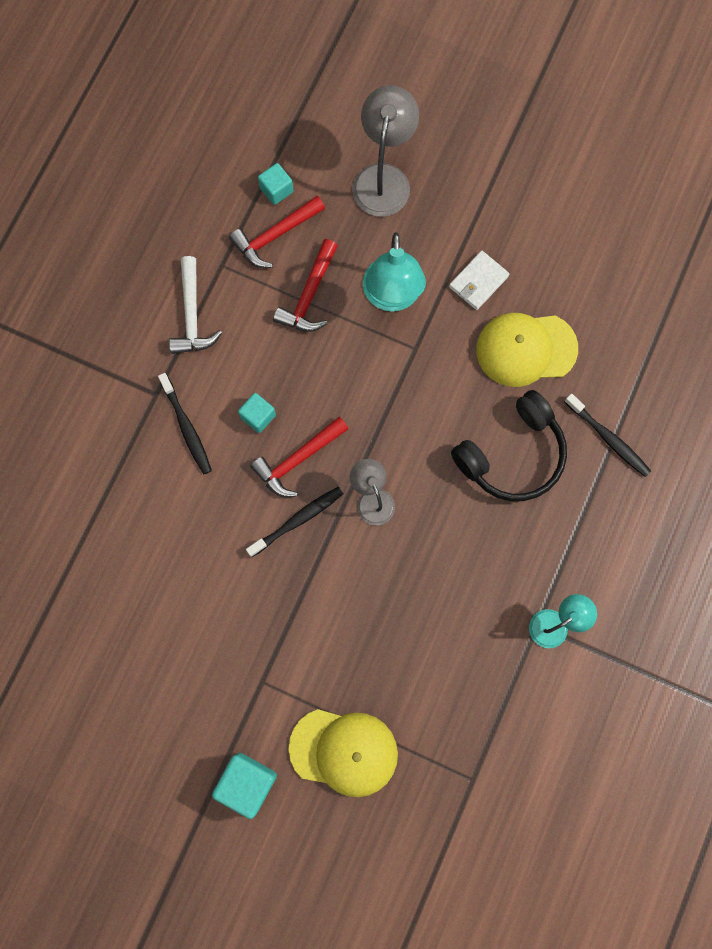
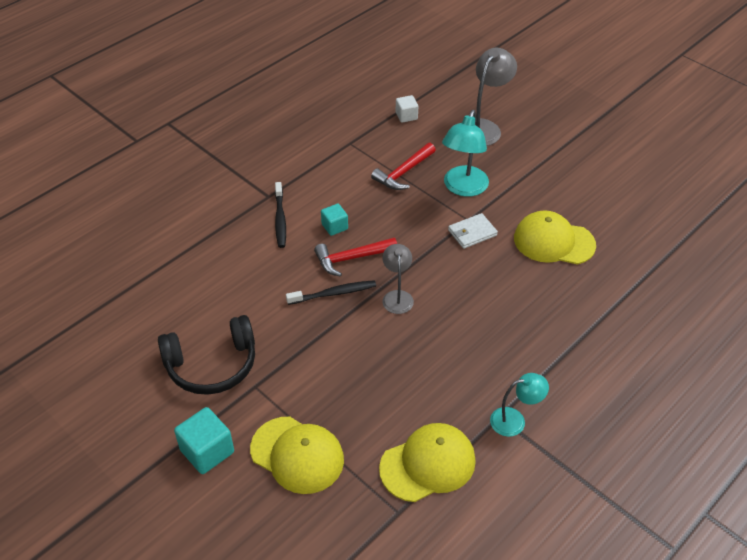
camera: 20 degrees right, 30 degrees down
(192, 315) = (316, 162): white hammer -> none
(275, 235) = (394, 137): red hammer -> none
(276, 190) = (406, 116): turquoise cube -> white cube
(478, 282) = (531, 196): white wallet -> white wallet (472, 233)
(483, 712) = (428, 464): none -> yellow cap
(512, 454) = (519, 300): black headphones -> black headphones (212, 365)
(608, 438) = (602, 311): black toothbrush -> none

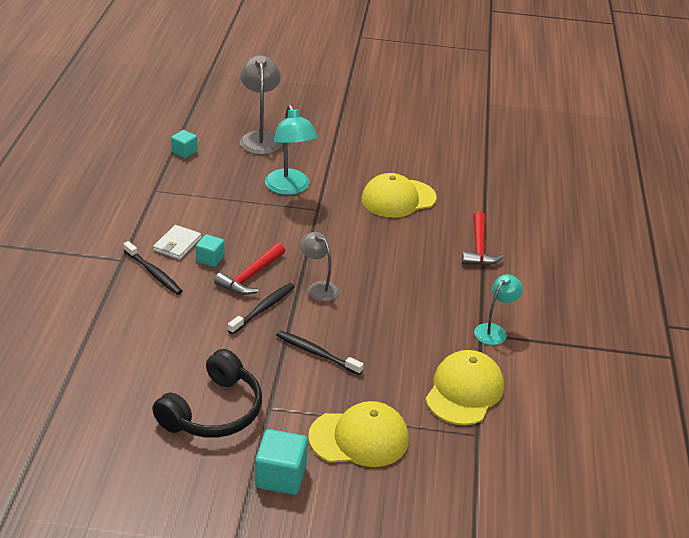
camera: 40 degrees left, 10 degrees down
(337, 357) = (316, 353): none -> black toothbrush
(404, 172) = (227, 195): red hammer -> red hammer (479, 247)
(406, 116) = (184, 152): white cube -> turquoise cube
(472, 233) = (330, 217): white wallet -> white wallet (177, 244)

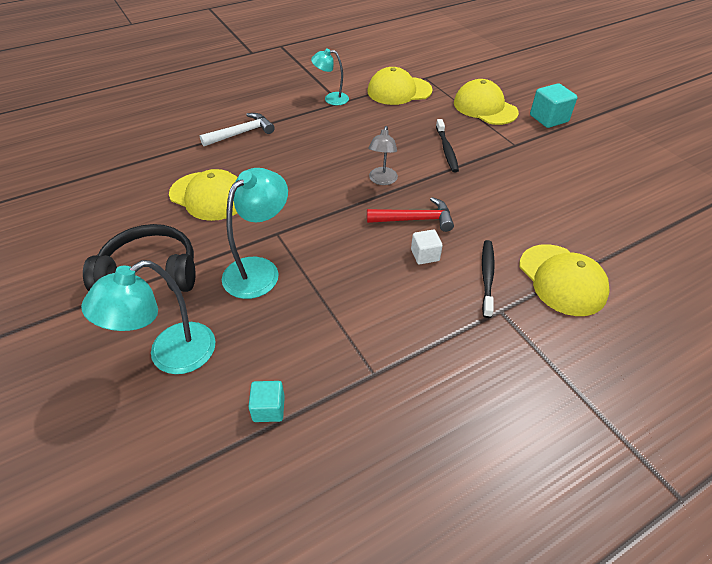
camera: 125 degrees left, 10 degrees up
(101, 305) = (562, 280): none -> yellow cap
(177, 244) = (434, 289): white wallet -> none
(210, 259) = (425, 255): turquoise cube -> white cube
(213, 411) = (551, 163): black headphones -> black headphones (150, 272)
(260, 138) = (170, 356): grey lamp -> turquoise lamp
(263, 308) = (440, 193): black toothbrush -> none
(479, 247) = (241, 133): red hammer -> white hammer

